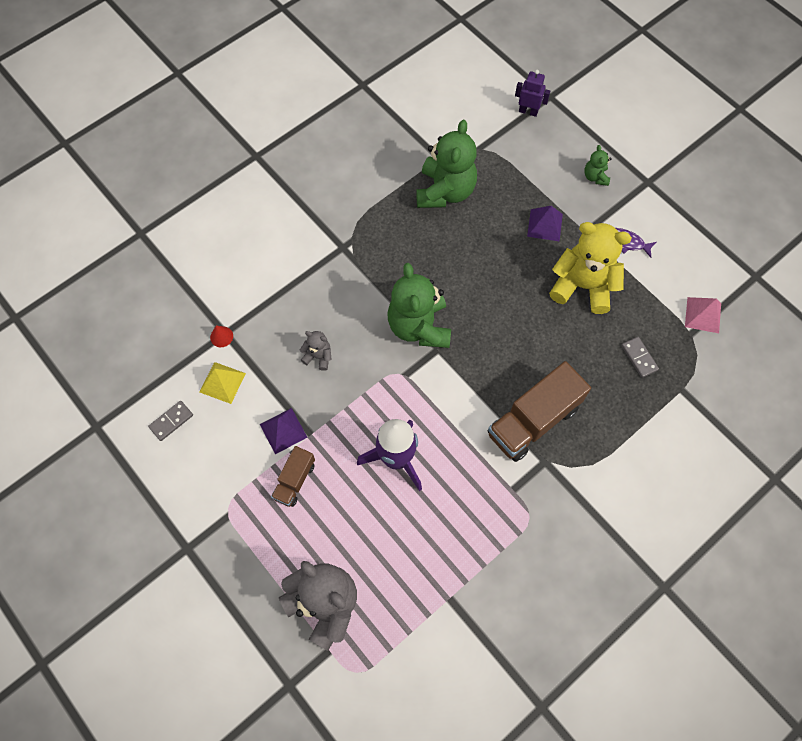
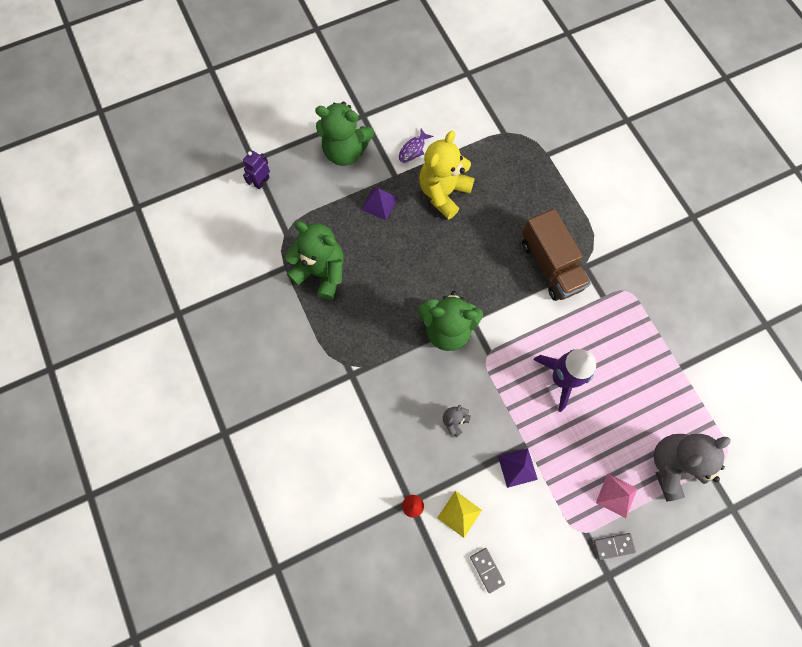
camera: 75 degrees left, 5 degrees up
(294, 480) = (564, 467): brown truck -> none
(595, 177) = (345, 151): green teddy bear -> green teddy bear, size x2.19
(639, 358) = (515, 174): grey domino -> grey domino (613, 546)
(703, 315) = (490, 119): pink pyramid -> pink pyramid (616, 495)

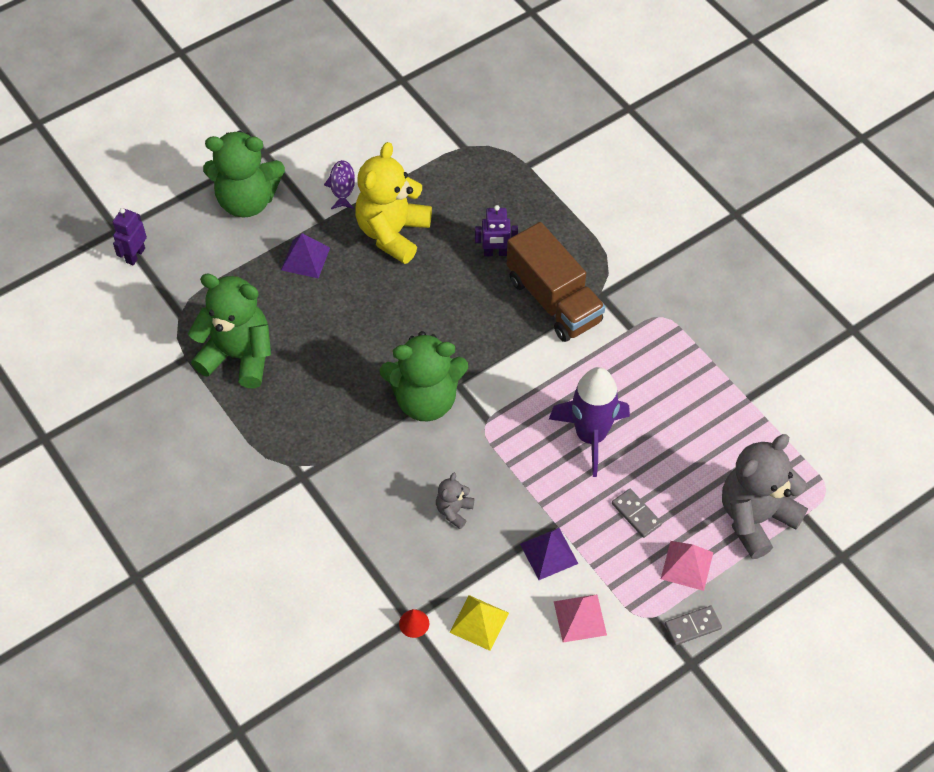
camera: 10 degrees left, 15 degrees down
(413, 149) = (342, 185): purple fish -> purple fish turned 150 degrees clockwise
(487, 570) = (528, 684): grey domino -> grey domino (636, 514)
(514, 220) = (495, 253): none -> purple robot
(532, 524) = (580, 618): none -> pink pyramid

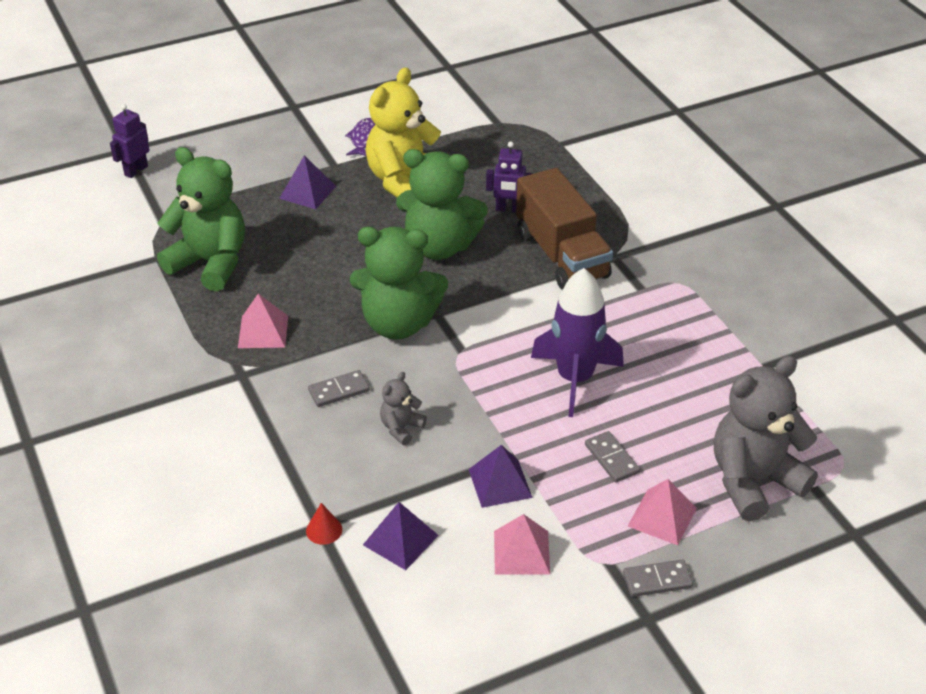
camera: 10 degrees right, 15 degrees down
(247, 201) = (264, 141): green teddy bear -> green teddy bear (439, 246)
(307, 426) = (263, 331): none -> pink pyramid
(391, 480) = (339, 390): none -> grey domino
(479, 622) = (400, 540): yellow pyramid -> purple pyramid

